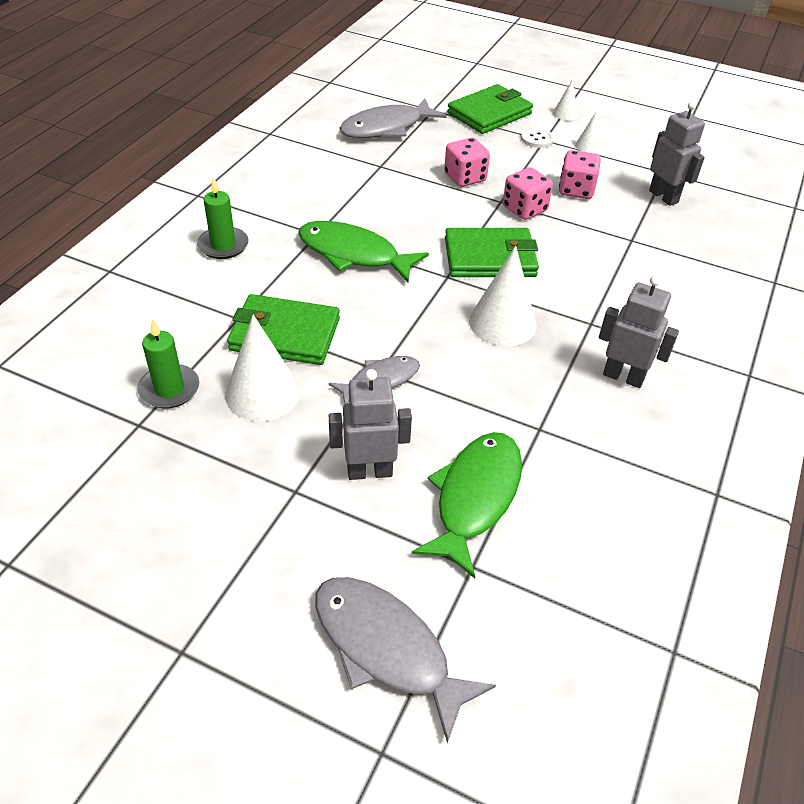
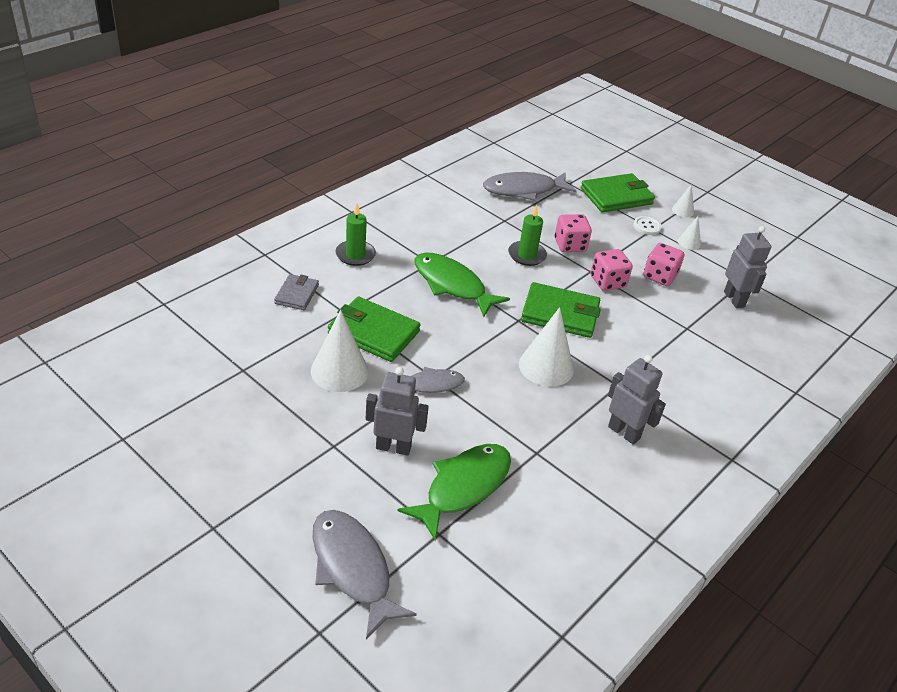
camera: 15 degrees right, 5 degrees down
(169, 389) = (274, 351): green candle -> green candle (527, 255)
(170, 311) = (296, 294): none -> grey wallet

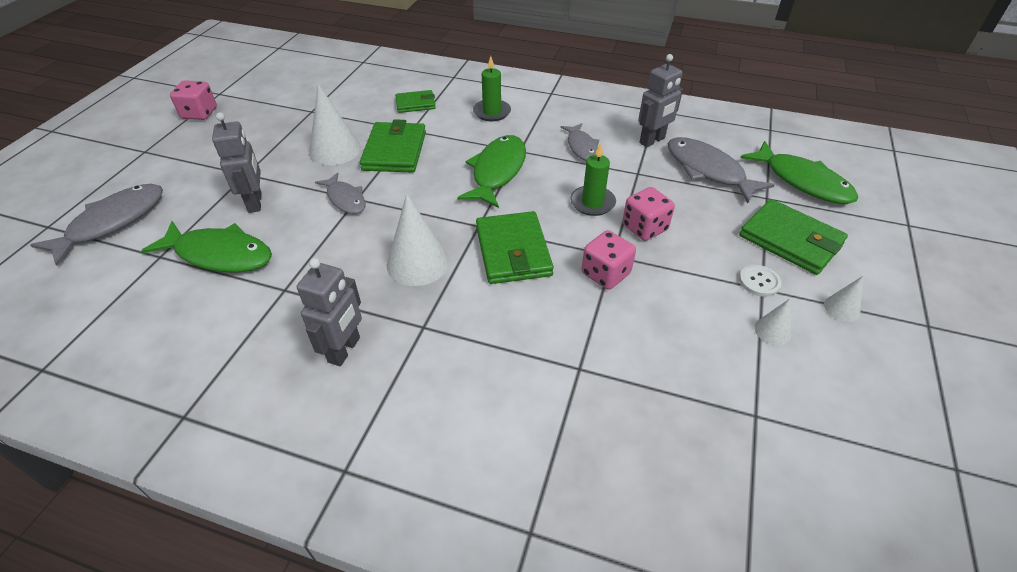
camera: 70 degrees right, 5 degrees up
(296, 294) = (415, 104): grey wallet -> green wallet
(450, 230) = (581, 147): none -> grey fish
(562, 161) = (802, 181): none -> green fish
(659, 276) = (663, 317): pink dice -> pink dice (199, 113)
(734, 299) = (690, 409): grey robot -> grey robot (652, 141)

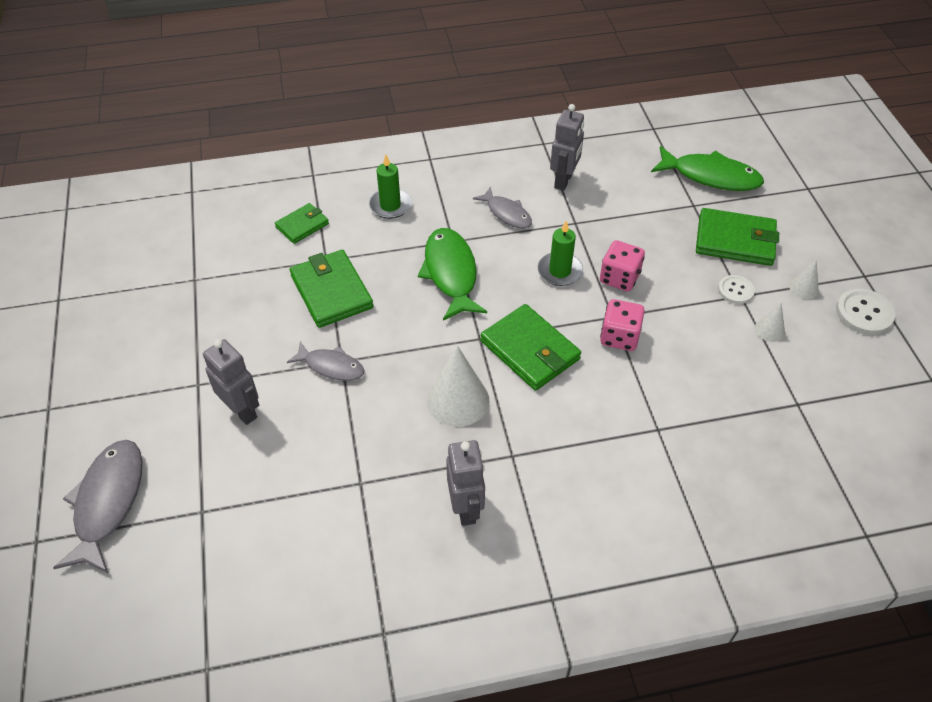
camera: 30 degrees left, 5 degrees up
(199, 113) = (63, 335): pink dice -> none
(219, 254) = (262, 480): green fish -> none
(335, 150) = (267, 316): white cone -> none
(708, 170) = (631, 195): grey fish -> none
(903, 361) = (864, 313): none -> white button

